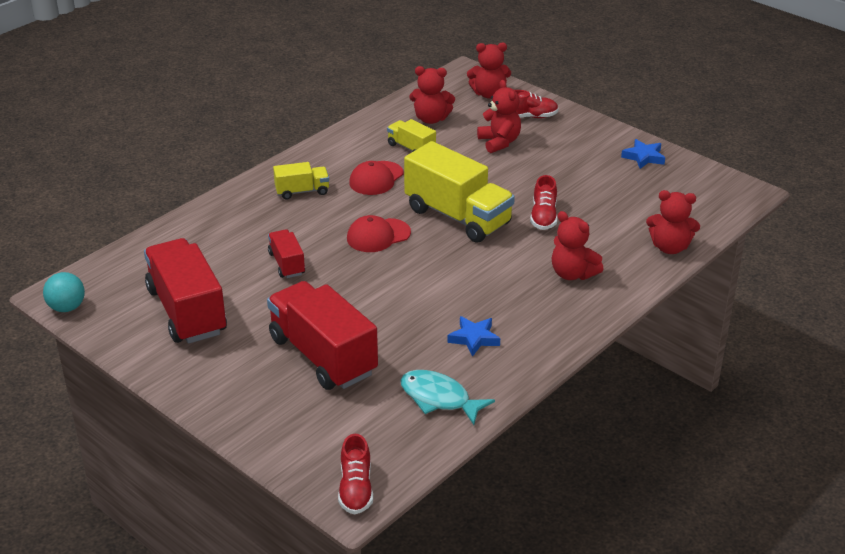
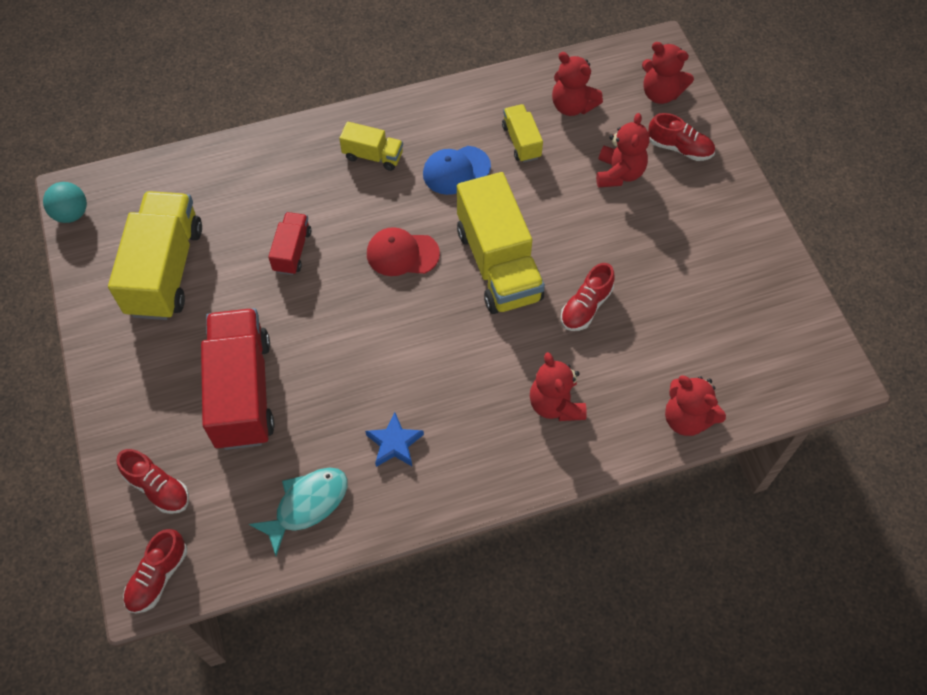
camera: 30 degrees right, 25 degrees up
(187, 311) = (165, 270): red truck -> yellow truck
(304, 438) = (158, 488): none -> red shoe
(376, 178) = (456, 170): red cap -> blue cap
(439, 398) = (307, 505): turquoise fish -> turquoise fish turned 75 degrees clockwise
(643, 157) = (761, 268): blue star -> none

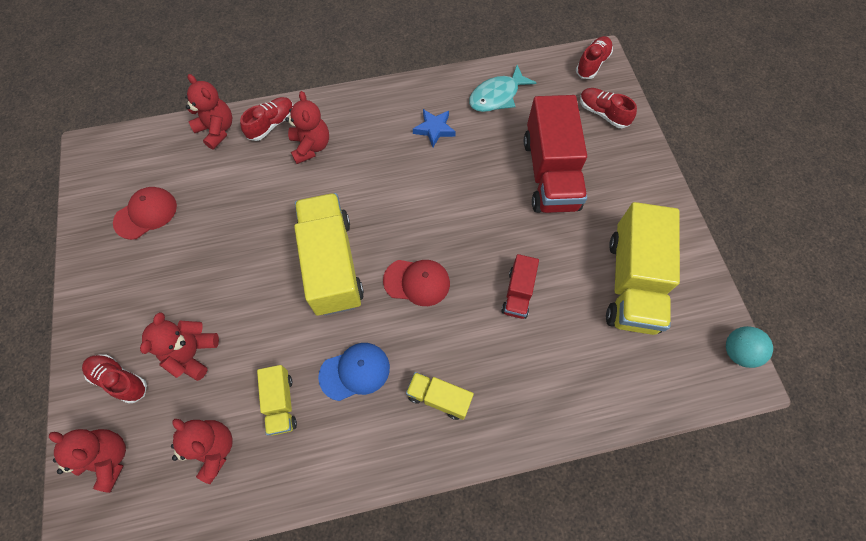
camera: 175 degrees left, 5 degrees up
(586, 307) = (266, 220): red shoe -> red shoe (271, 124)
(729, 303) = (146, 214): none -> red cap

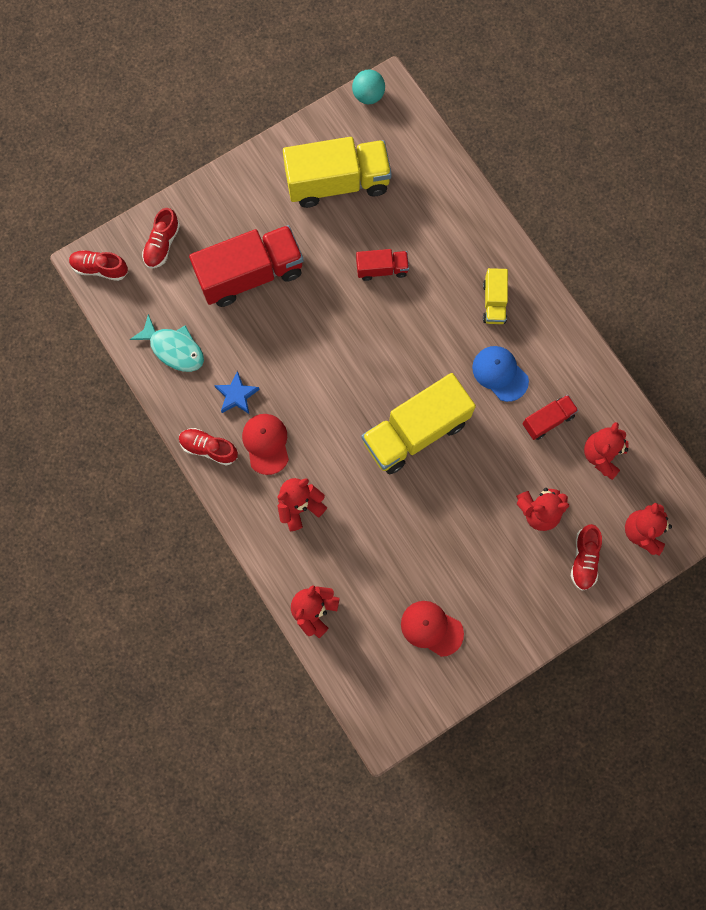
camera: 110 degrees left, 10 degrees up
(271, 124) = (287, 558): red shoe -> red shoe (209, 448)
(280, 403) = (548, 420): yellow truck -> red truck
(417, 282) = (404, 353): red cap -> red cap (266, 443)

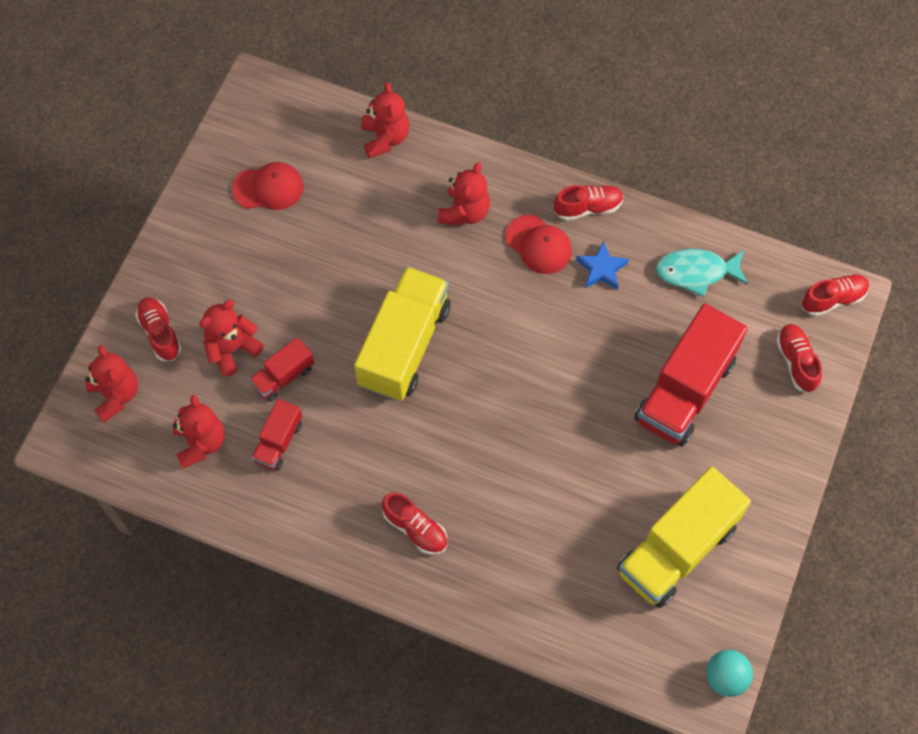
camera: 145 degrees right, 10 degrees down
(382, 269) = (558, 485): red truck -> red truck (283, 376)
(494, 302) = (415, 528): yellow truck -> red shoe
(500, 373) = (358, 457): blue cap -> none

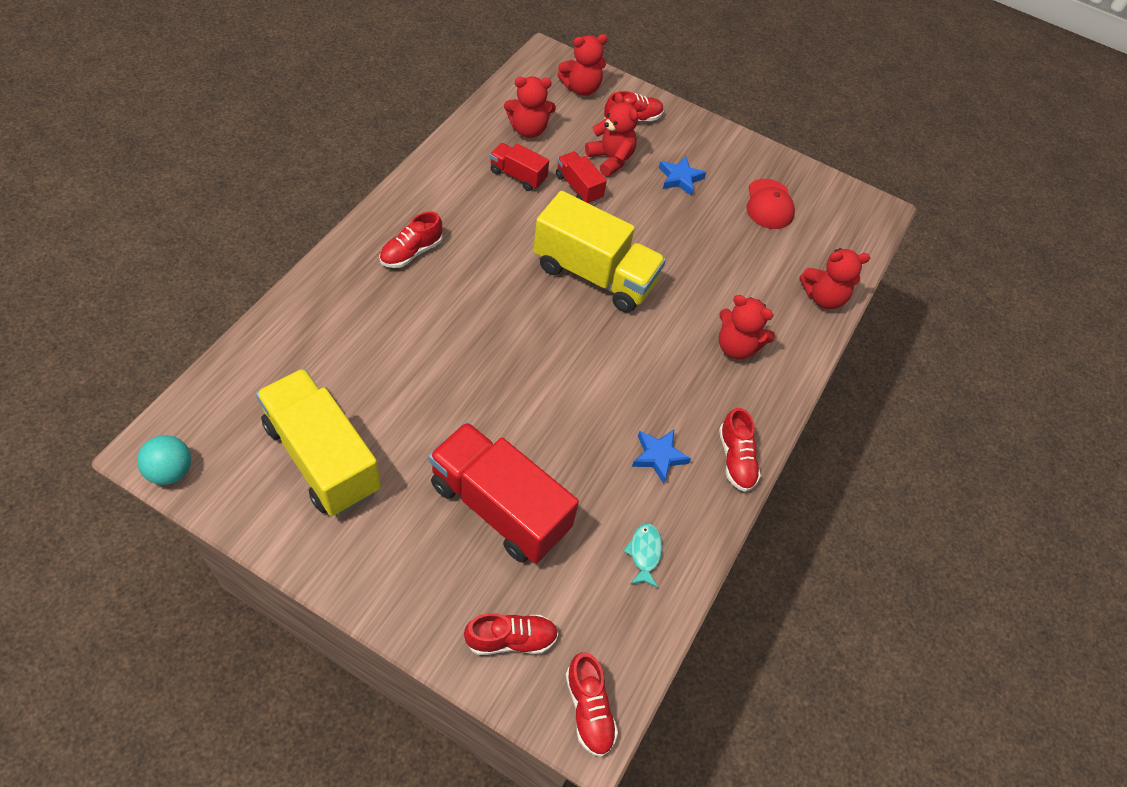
camera: 90 degrees right, 10 degrees down
(247, 276) = (680, 178): none -> blue star
(538, 245) = (693, 404): red cap -> none
(696, 272) = (644, 553): turquoise fish -> turquoise fish, size x0.62

